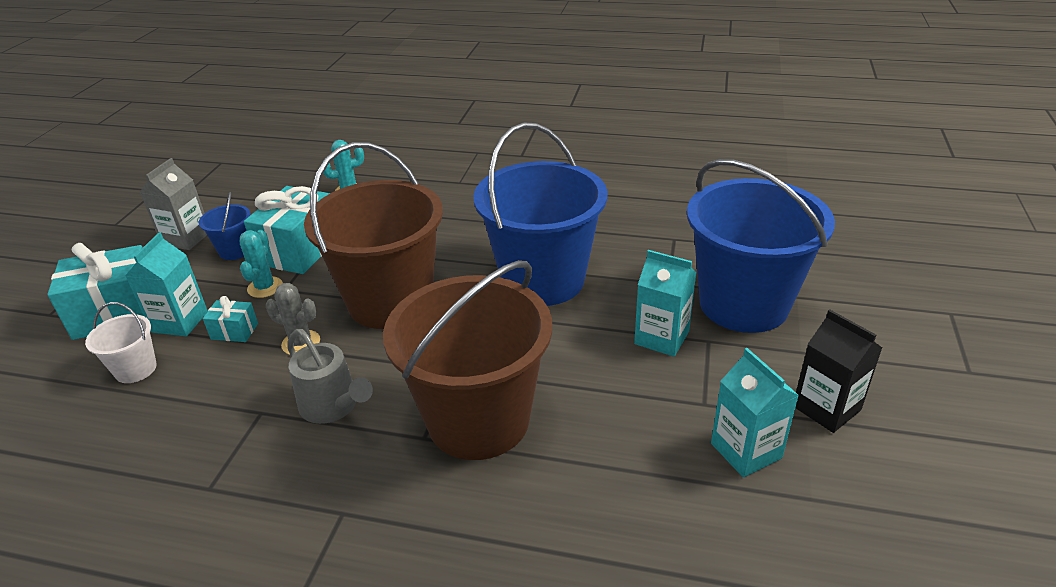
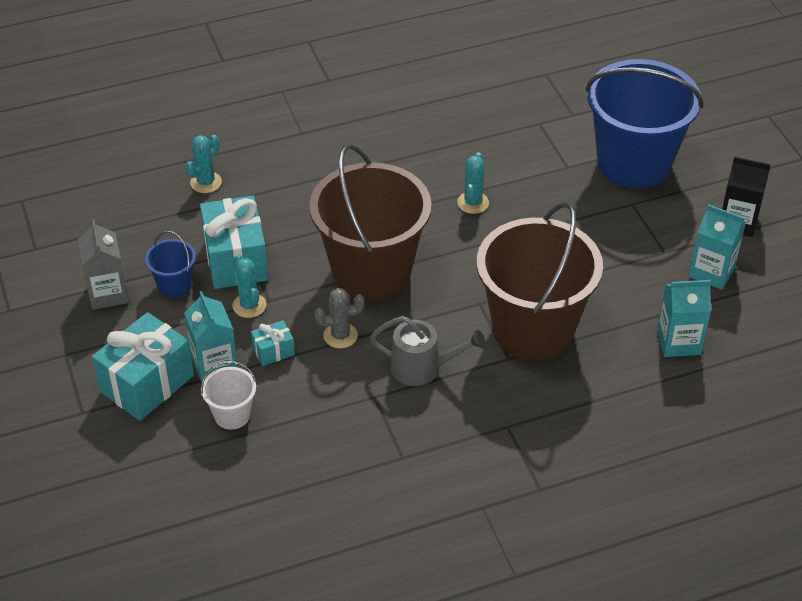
camera: 35 degrees left, 10 degrees up
(543, 280) = (473, 203): blue bucket -> turquoise cactus
(661, 338) = (600, 215): turquoise carton -> turquoise carton (678, 342)

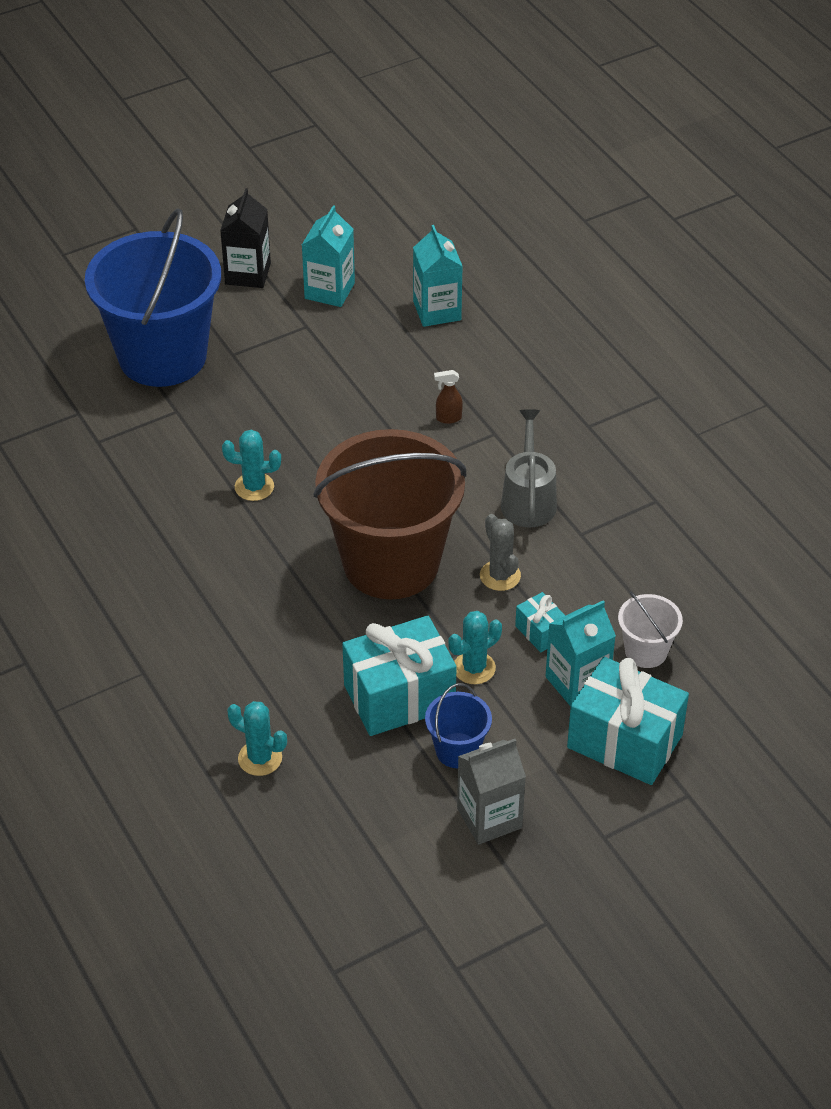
camera: 100 degrees left, 0 degrees up
(533, 329) = (448, 418): brown bucket -> brown spray bottle

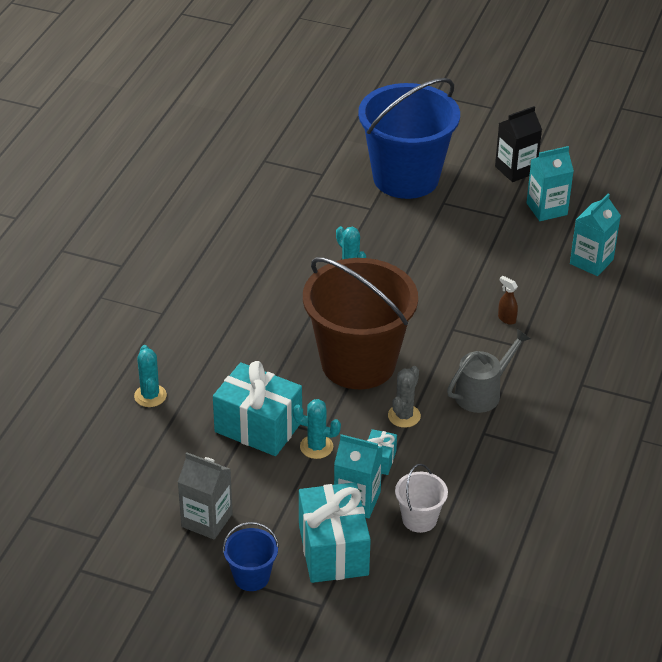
camera: 50 degrees right, 5 degrees down
(457, 750) = (244, 476): blue bucket -> blue bucket (251, 577)

